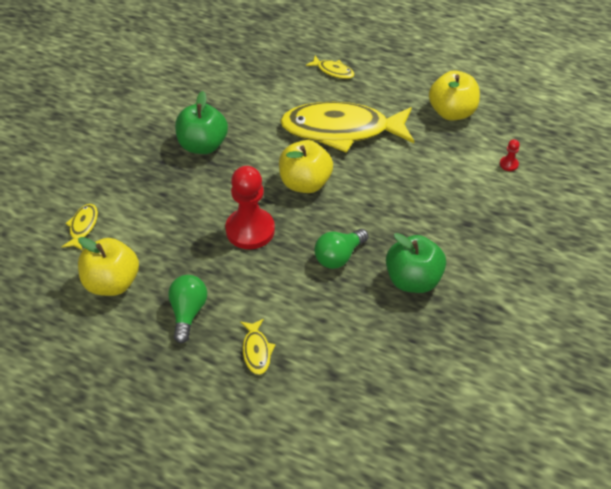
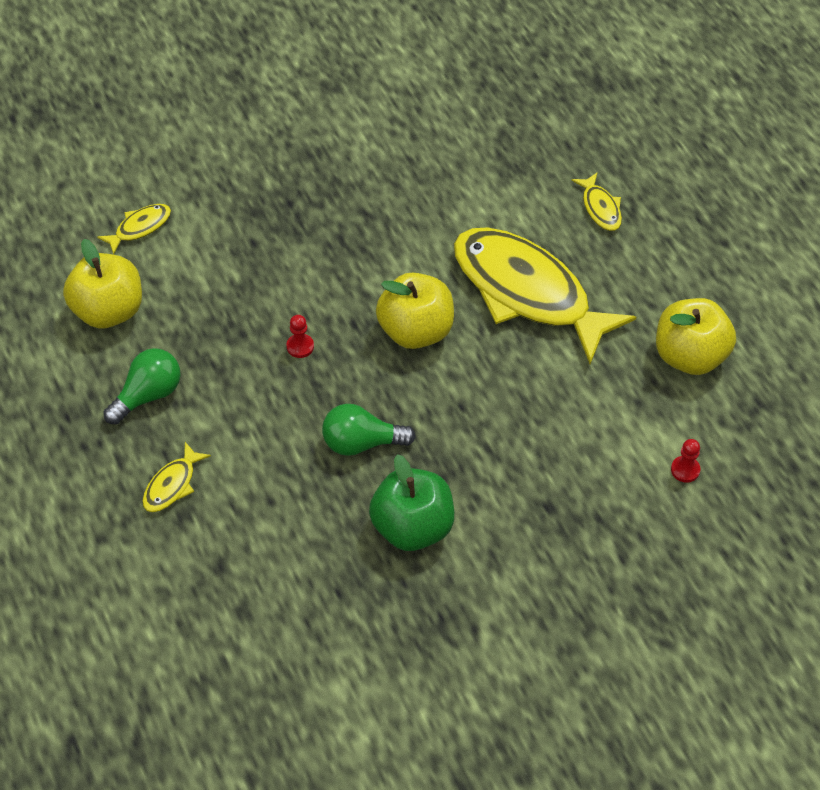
camera: 40 degrees right, 5 degrees up
(203, 145) = (351, 210): green apple -> none
(250, 230) = (300, 346): red pawn -> red pawn, size x0.40

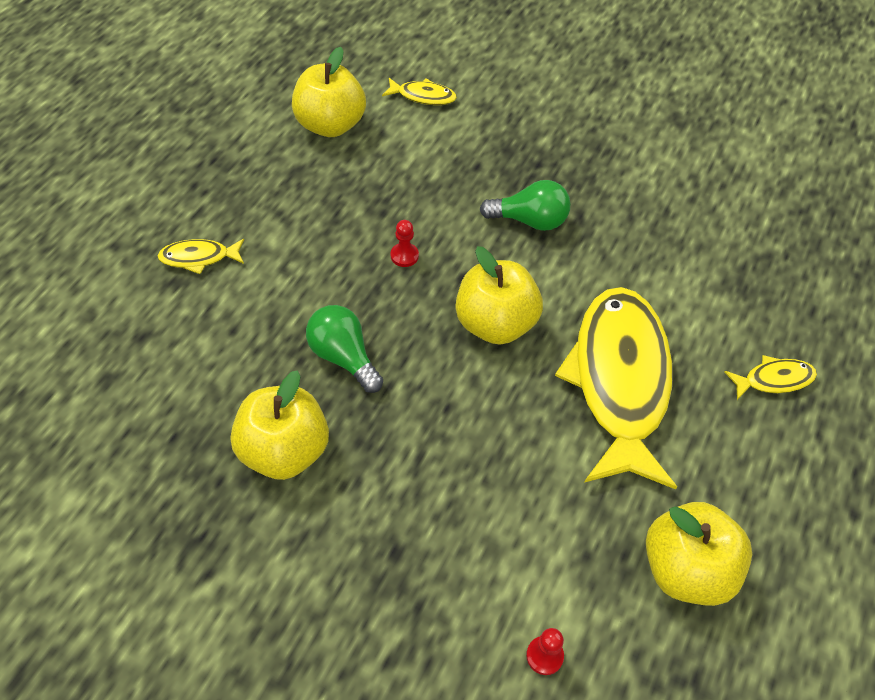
camera: 50 degrees right, 0 degrees up
(148, 395) = (272, 193): green light bulb -> green light bulb (530, 220)
(412, 527) = (284, 451): green apple -> yellow apple
(600, 208) = (774, 380): yellow fish -> yellow fish turned 135 degrees counterclockwise

